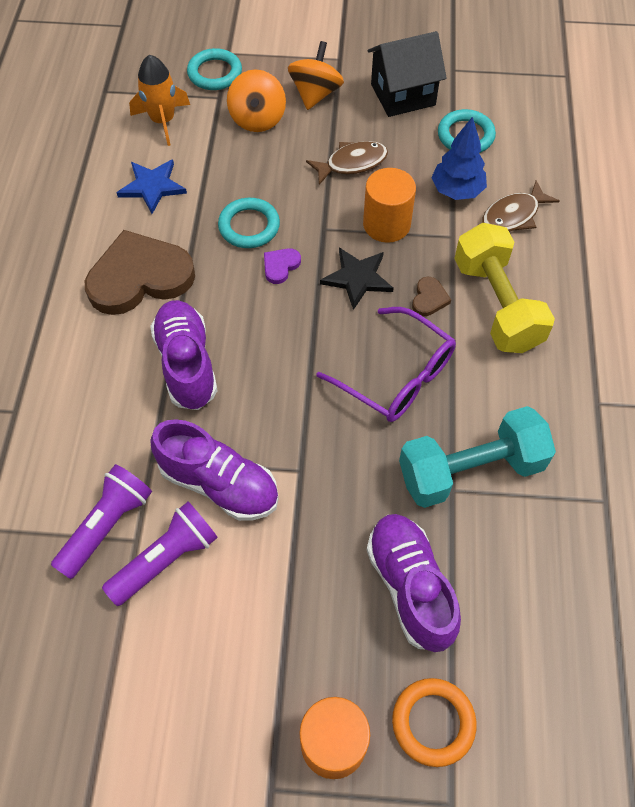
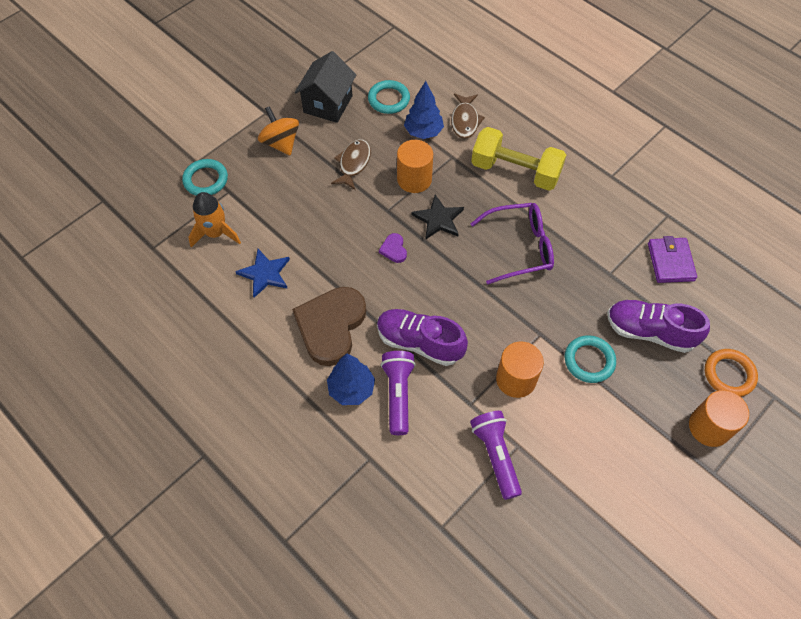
camera: 50 degrees left, 0 degrees up
(82, 343) = (351, 389): none -> blue tree
(166, 559) = (542, 438): purple flashlight -> purple flashlight (398, 394)
(219, 484) = (516, 379): purple shoe -> orange cylinder
(249, 226) = (348, 245): turquoise ring -> turquoise ring (589, 361)
(257, 119) = (269, 184): orange spinning top -> none
(429, 298) = (483, 197): brown heart -> none
(470, 470) = (605, 257): turquoise dumbbell -> none
(537, 548) = (670, 262): none -> purple wallet

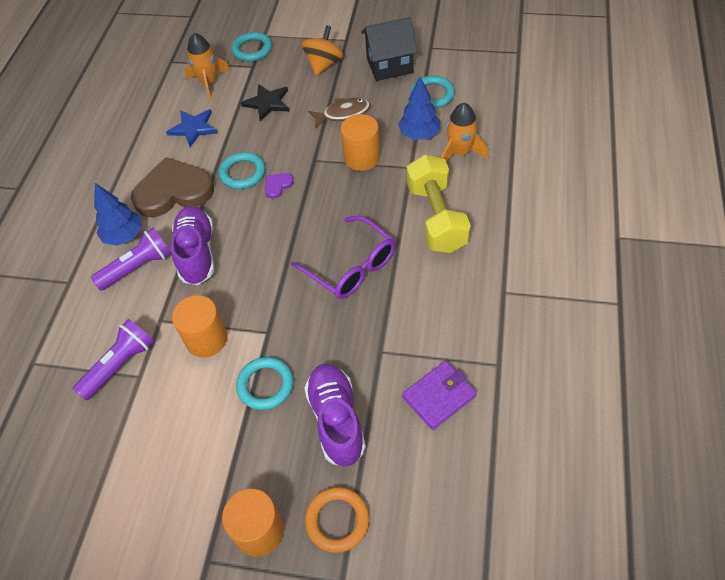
camera: 60 degrees right, 5 degrees down
(356, 265) = (243, 173): none -> turquoise ring
(438, 219) = (333, 196): black star -> black star (267, 103)
(465, 121) = (460, 153): brown fish -> orange rocket

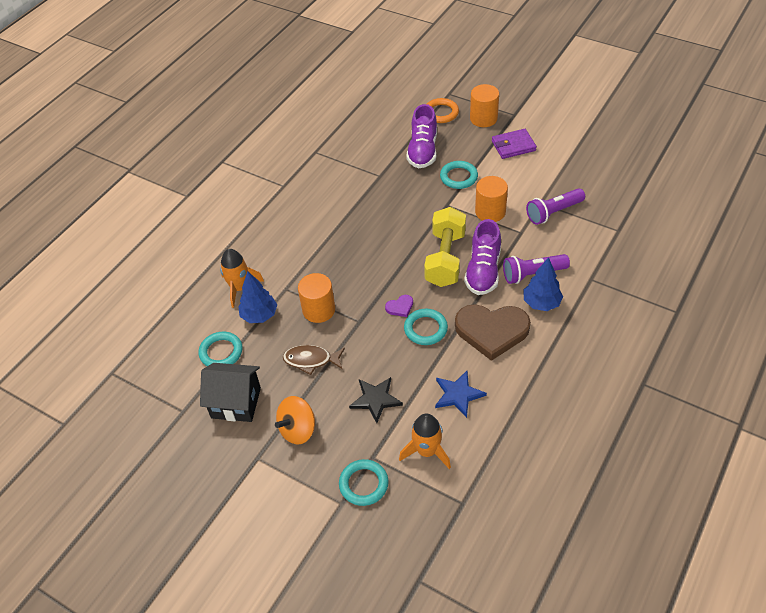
camera: 160 degrees left, 5 degrees down
(351, 267) = (372, 228): purple glasses -> none
(436, 217) = (293, 243): yellow dumbbell -> yellow dumbbell (445, 259)
(439, 396) = (358, 146): purple wallet -> purple wallet (513, 146)

